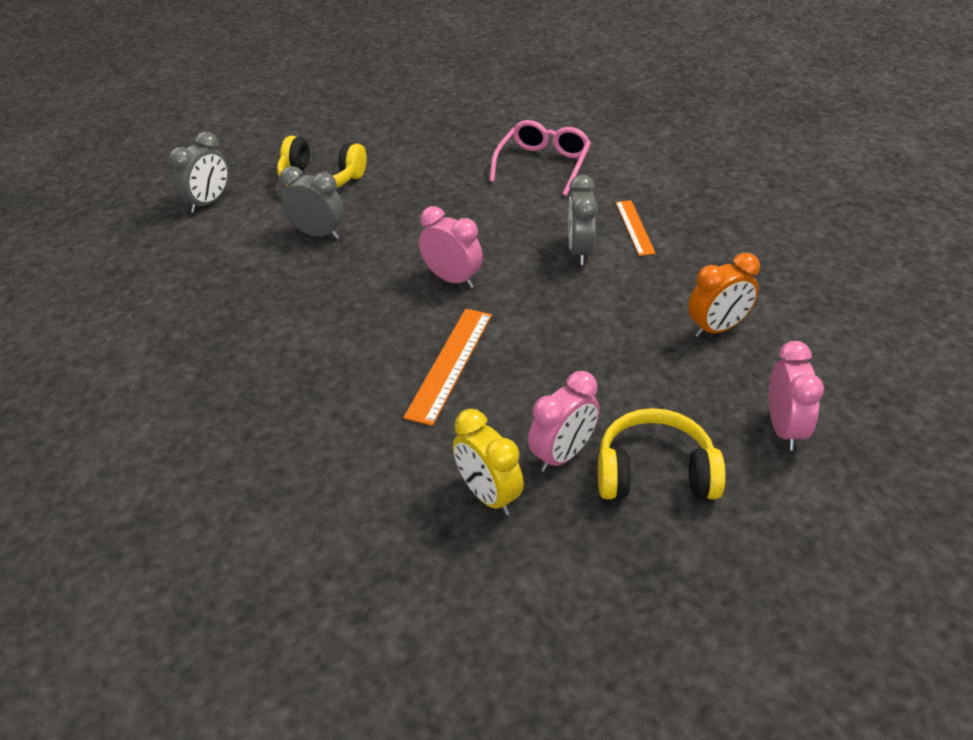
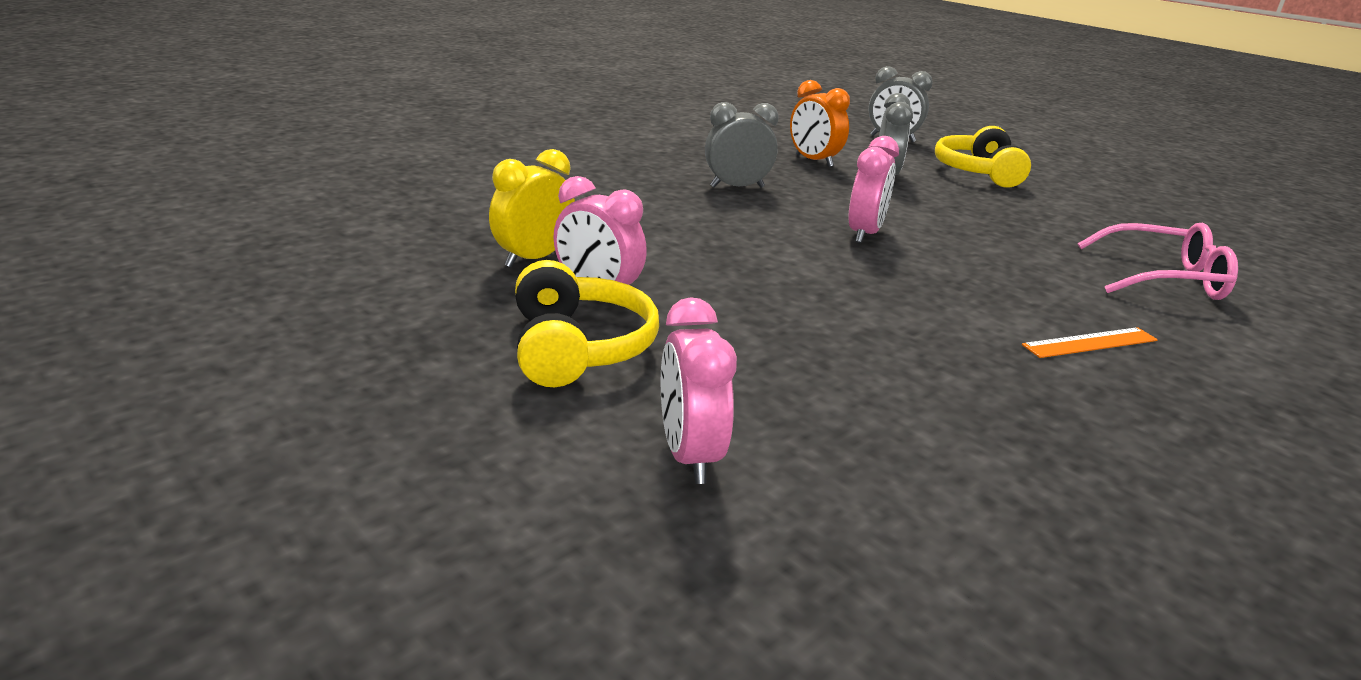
camera: 75 degrees right, 15 degrees down
(450, 364) = (721, 237): orange ruler -> none
(580, 251) = (988, 303): grey clock -> grey clock (737, 187)
(717, 328) = (896, 405): orange clock -> orange clock (813, 161)
(784, 429) = (689, 455): pink clock -> pink clock turned 90 degrees clockwise

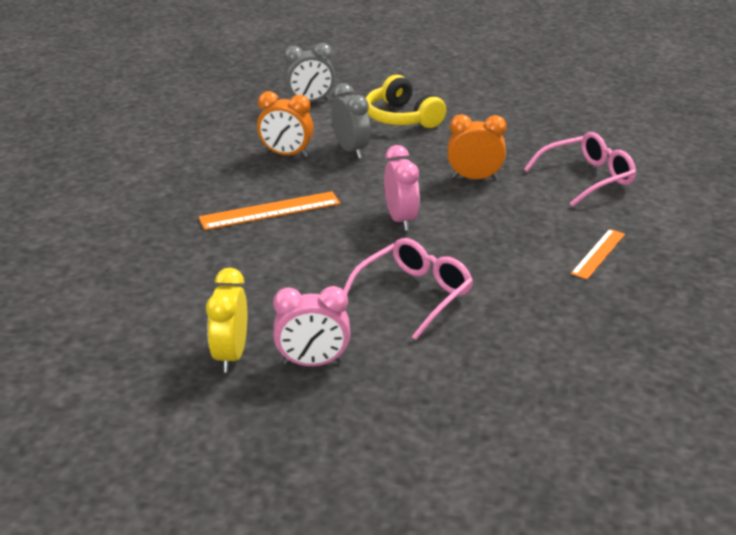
camera: 35 degrees left, 5 degrees up
(578, 348) = (359, 412): yellow headphones -> none
(689, 455) = (505, 448): pink clock -> none
(737, 187) = (270, 211): grey clock -> orange ruler
(789, 288) = (414, 295): none -> pink glasses
(1002, 233) = (474, 178): none -> orange clock

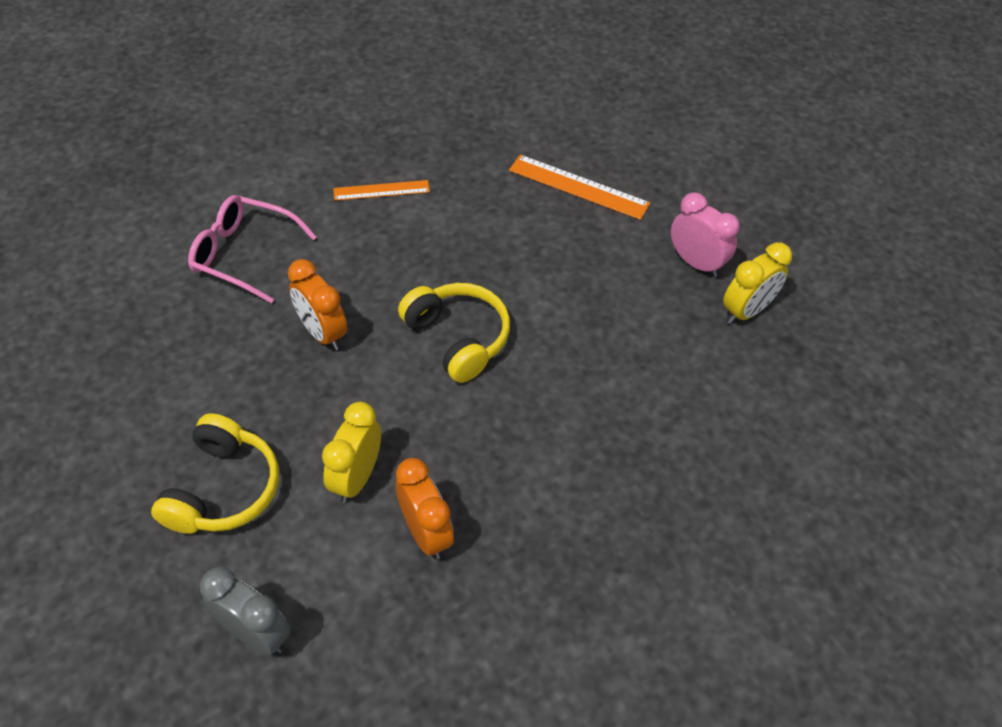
camera: 135 degrees left, 20 degrees up
(270, 211) = (549, 448): orange ruler -> orange ruler (578, 187)
(351, 150) = (356, 477): grey clock -> yellow clock
(401, 219) = (458, 338): pink clock -> yellow headphones
(414, 295) = (558, 260): pink glasses -> none

